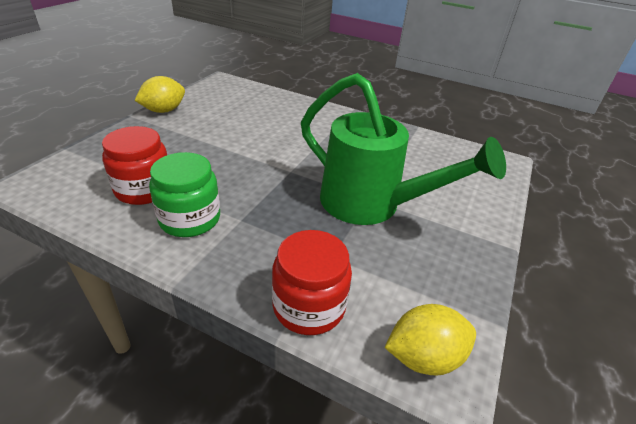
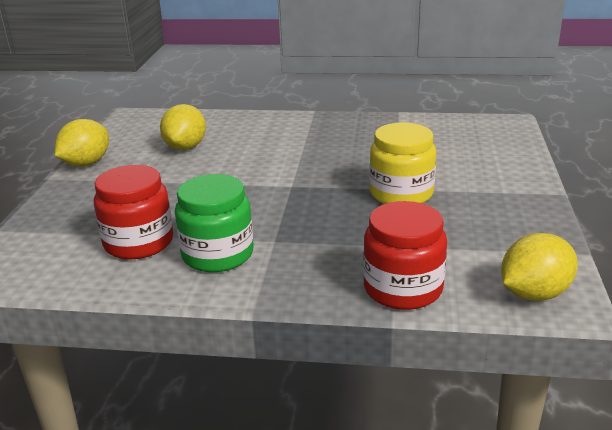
camera: 15 degrees left, 10 degrees down
(239, 115) = (185, 147): none -> yellow lemon
(371, 205) = (401, 193): green watering can -> yellow jar

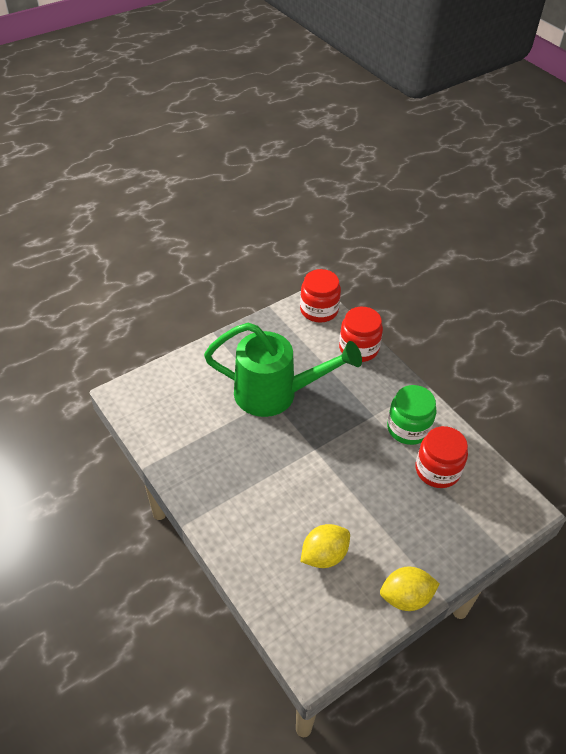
camera: 135 degrees left, 20 degrees up
(401, 193) = (275, 394): yellow jar -> green watering can
(534, 293) = (319, 310): yellow lemon -> red jar

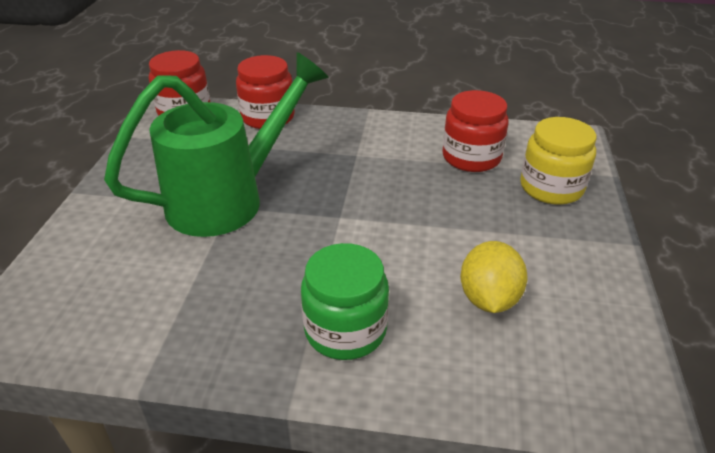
camera: 45 degrees left, 10 degrees down
(406, 597) = (607, 270): yellow lemon -> none
(408, 428) = (401, 145): green jar -> green jar (345, 330)
(454, 528) = (551, 187): none -> yellow jar

